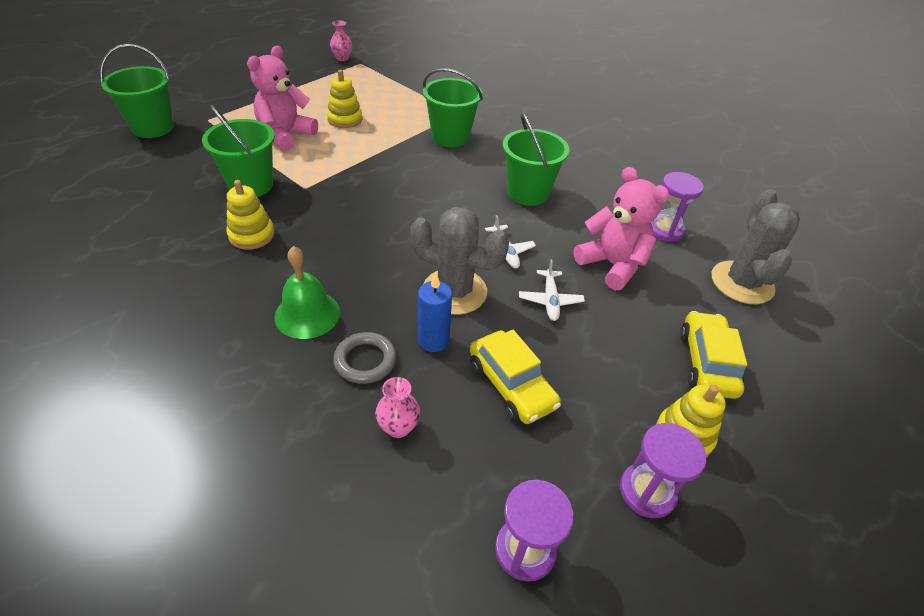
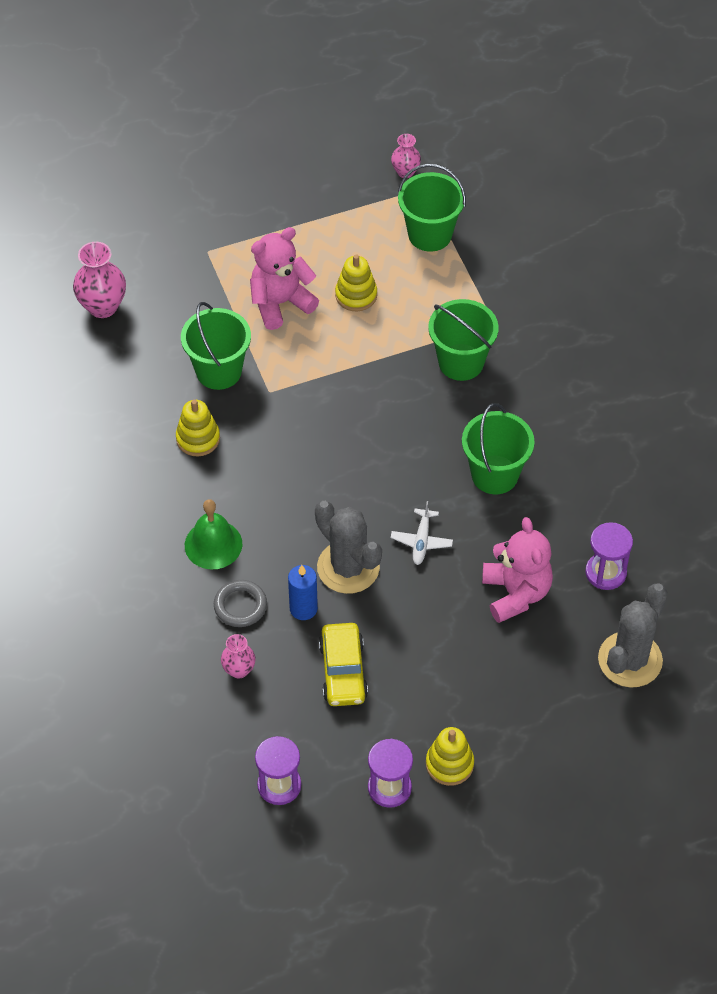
camera: 30 degrees right, 10 degrees up
(119, 169) = (102, 306): none -> pink vase
(153, 128) = (148, 249): green bucket -> green bucket (430, 234)
(550, 300) = (428, 608): white plane -> none
(706, 363) = (521, 718): yellow car -> none

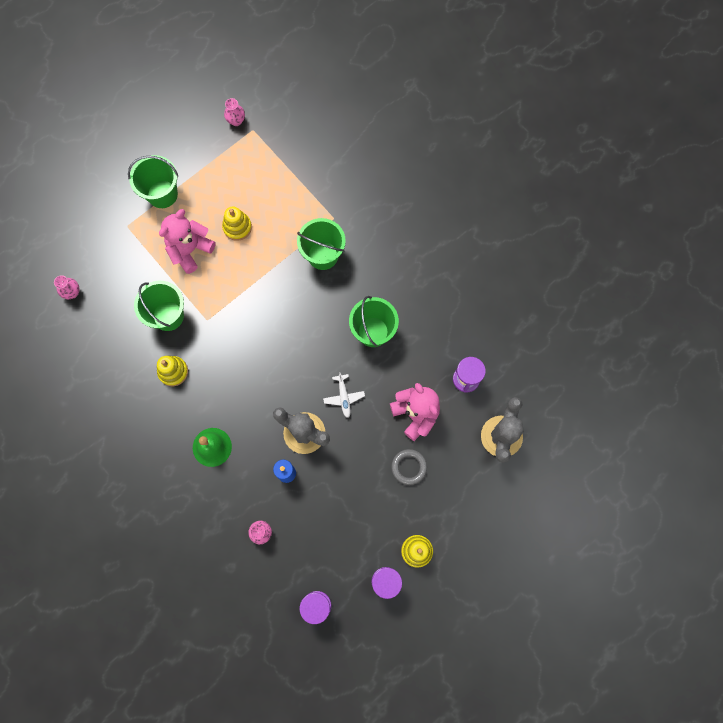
camera: 20 degrees left, 20 degrees up
(102, 306) = (72, 292): pink vase -> pink vase, size x0.59
(240, 606) = (245, 486): grey ring -> grey ring (409, 467)
(343, 671) = (328, 509): yellow car -> none
(430, 234) = (269, 164): green bucket -> green bucket (162, 194)

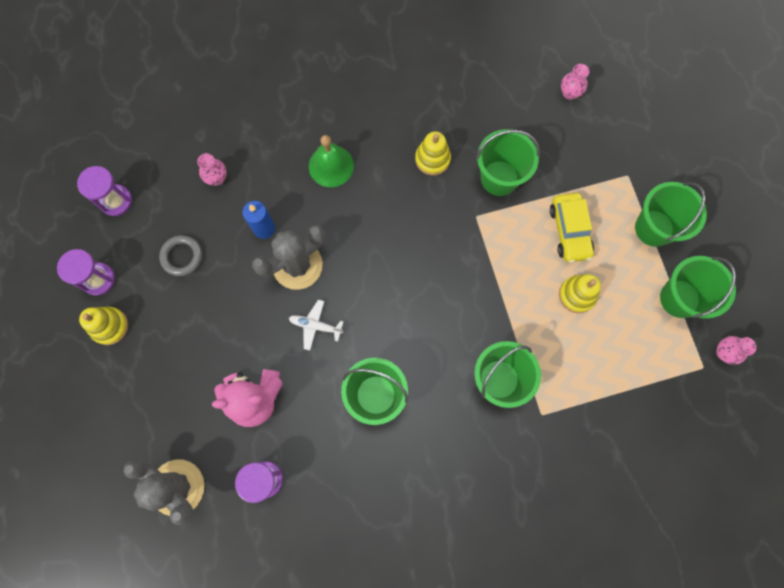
camera: 115 degrees right, 0 degrees up
(190, 250) = (569, 231): pink teddy bear -> yellow car
(209, 160) = (679, 298): none -> green bucket
(409, 467) = (201, 361): grey ring -> grey ring (182, 256)

